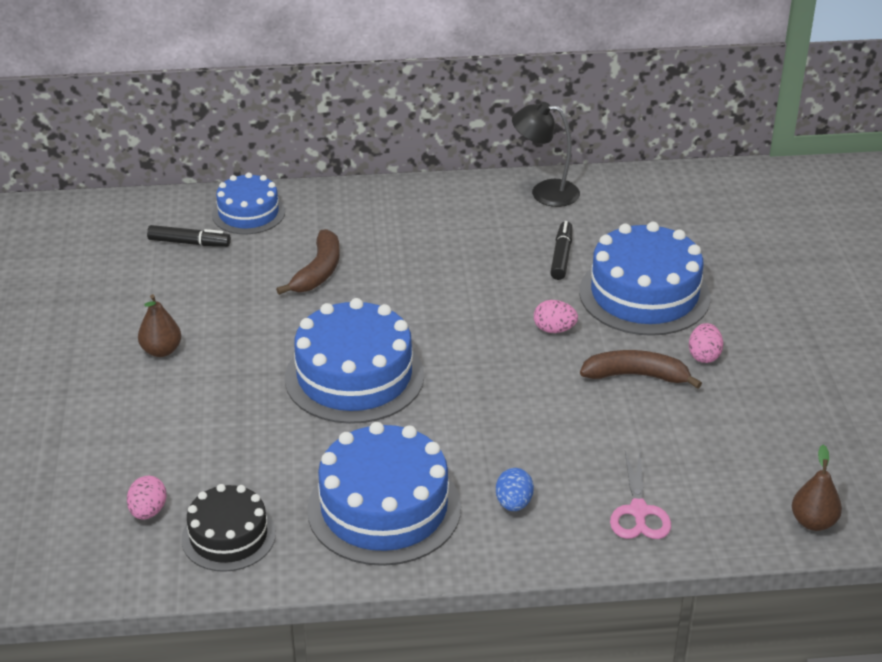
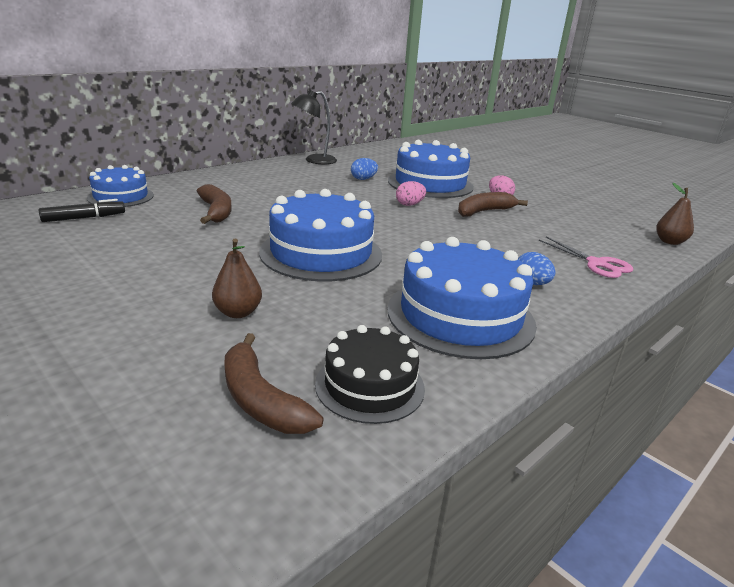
camera: 40 degrees left, 10 degrees down
(148, 511) = (260, 400): pink egg -> brown banana
(161, 351) = (130, 280): brown pear -> brown pear (238, 312)
(561, 256) = (363, 179): black marker -> blue egg

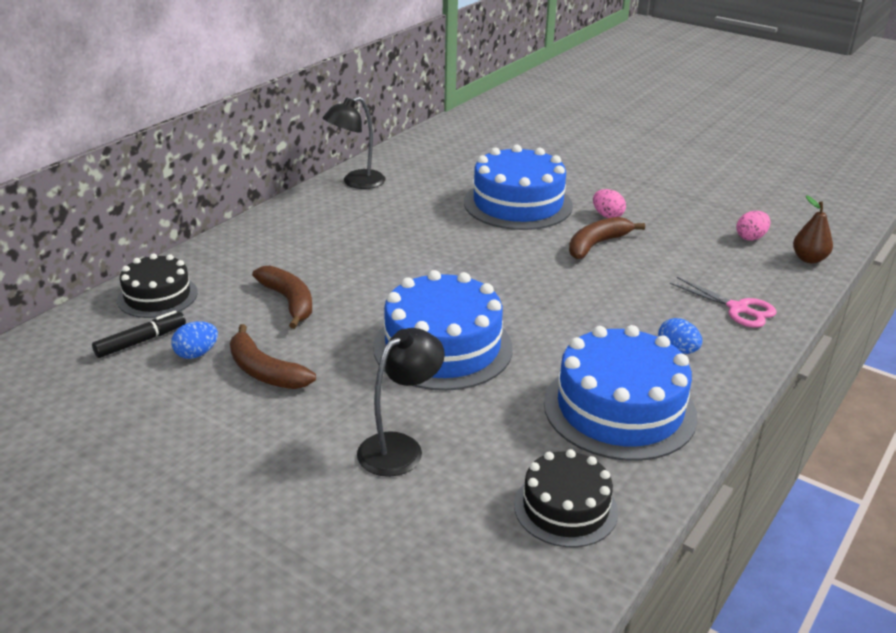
camera: 10 degrees left, 5 degrees up
(121, 196) = (157, 296): blue cake -> black cake
(238, 312) = (400, 447): brown pear -> black lamp
(260, 400) = (476, 542): brown banana -> brown banana (264, 371)
(363, 179) = (434, 209): blue egg -> blue egg (196, 354)
(409, 204) = (507, 248): pink egg -> pink egg (750, 237)

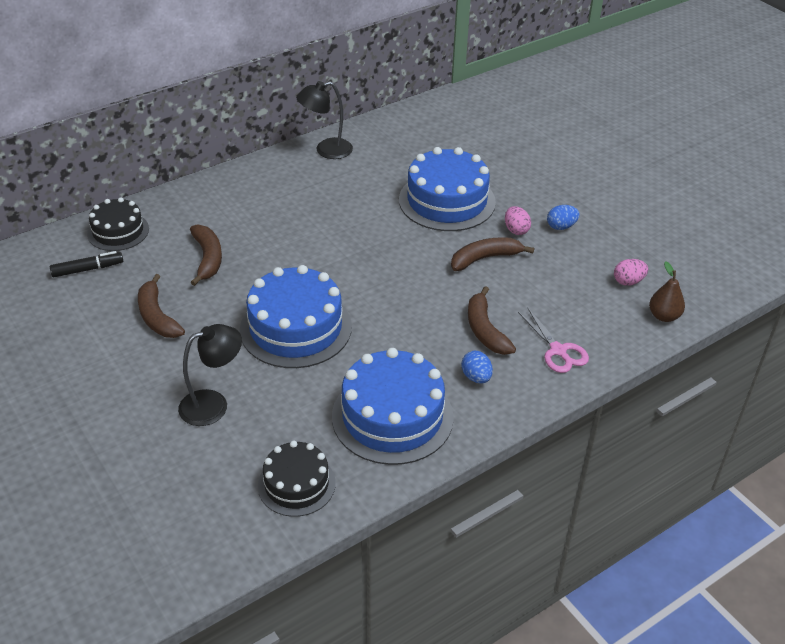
camera: 20 degrees right, 10 degrees up
(196, 354) = (119, 289): blue egg -> blue egg (561, 227)
(650, 306) = (485, 330): none -> brown banana

